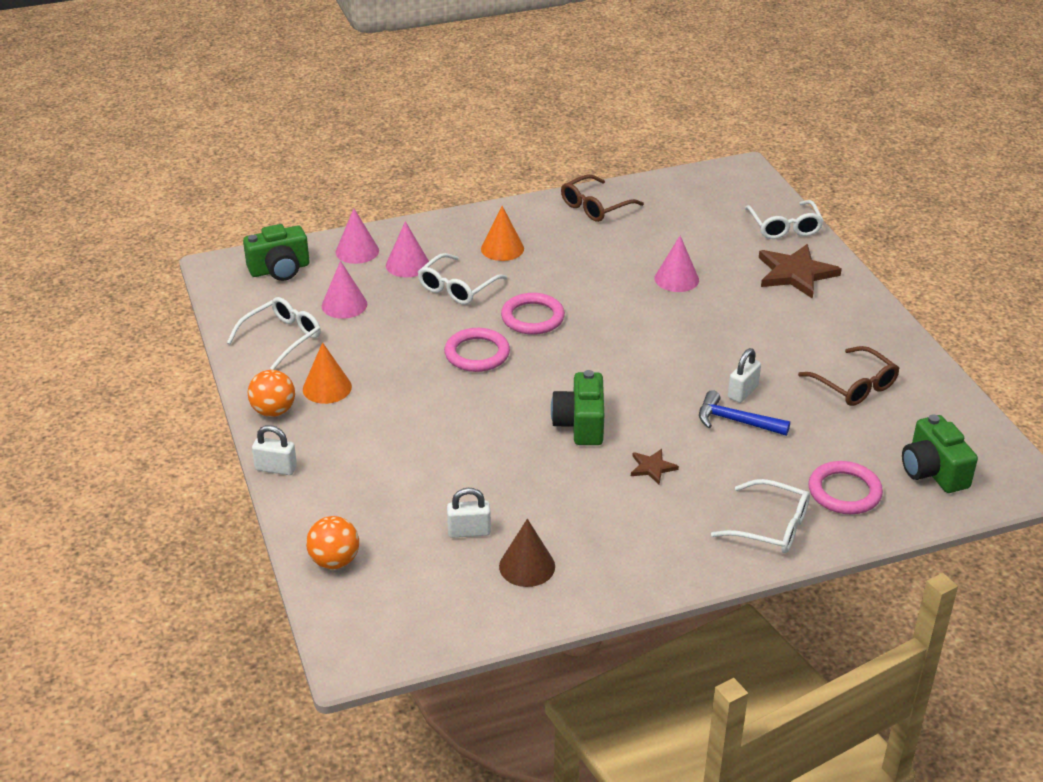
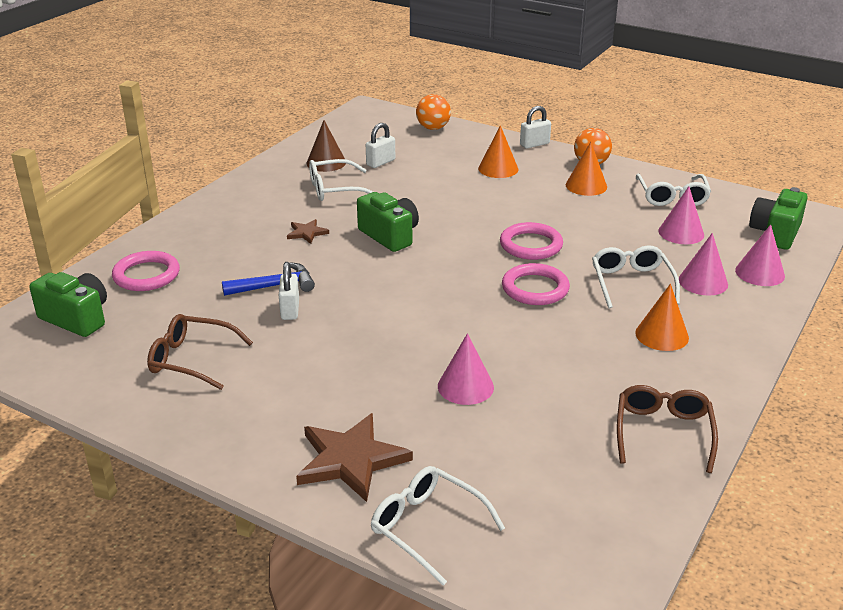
camera: 140 degrees right, 5 degrees down
(367, 453) = (498, 169): none -> orange cone
(770, 526) = (189, 234): white glasses -> white glasses (335, 189)

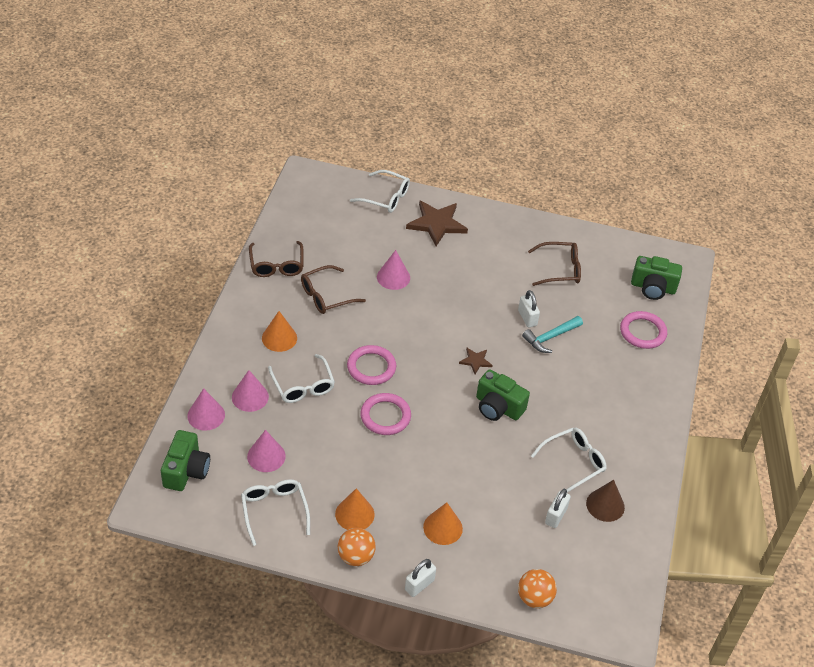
camera: 160 degrees right, 15 degrees up
(275, 286) = (550, 337): blue hammer -> turquoise hammer
(307, 233) = (562, 398): brown star -> brown star (475, 361)
(582, 376) = (326, 296): none -> brown glasses

